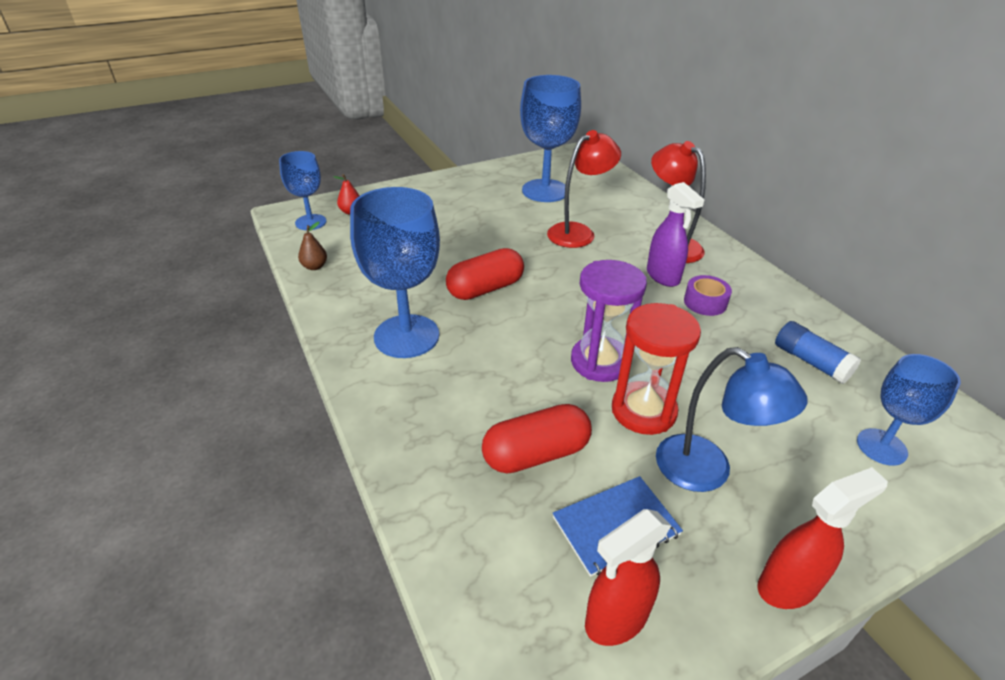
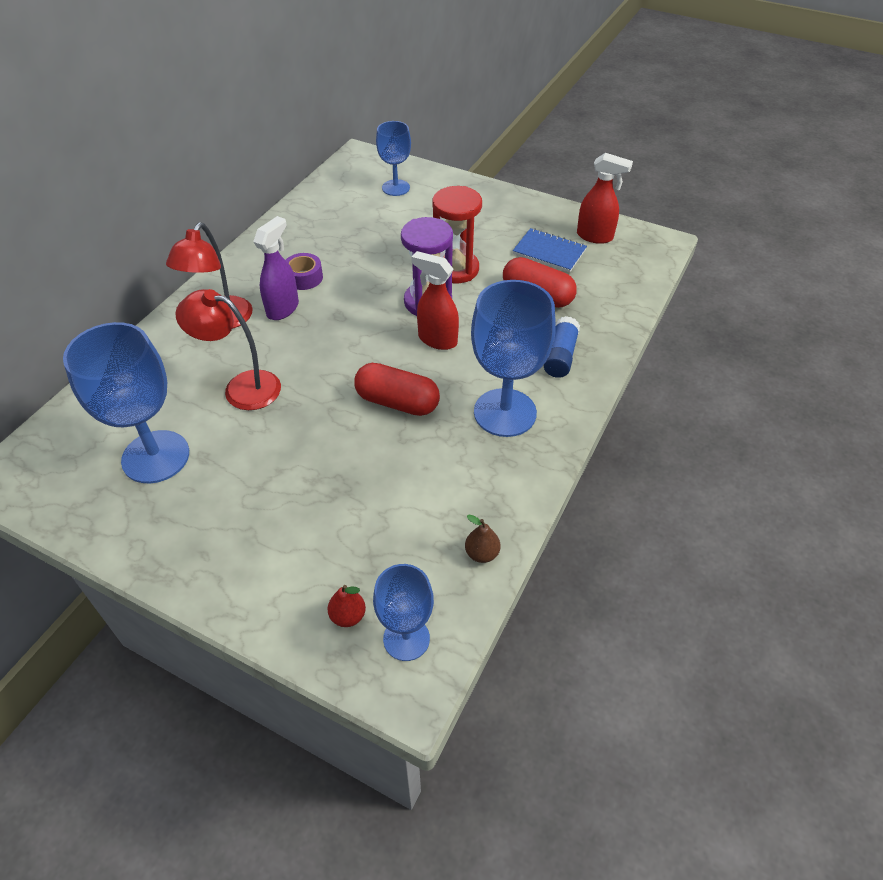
camera: 125 degrees left, 10 degrees up
(707, 471) = (478, 235): blue lamp -> none
(788, 586) = (521, 199): red spray bottle -> red spray bottle (437, 340)
(811, 362) = (337, 220): blue glue stick -> blue glue stick (560, 356)

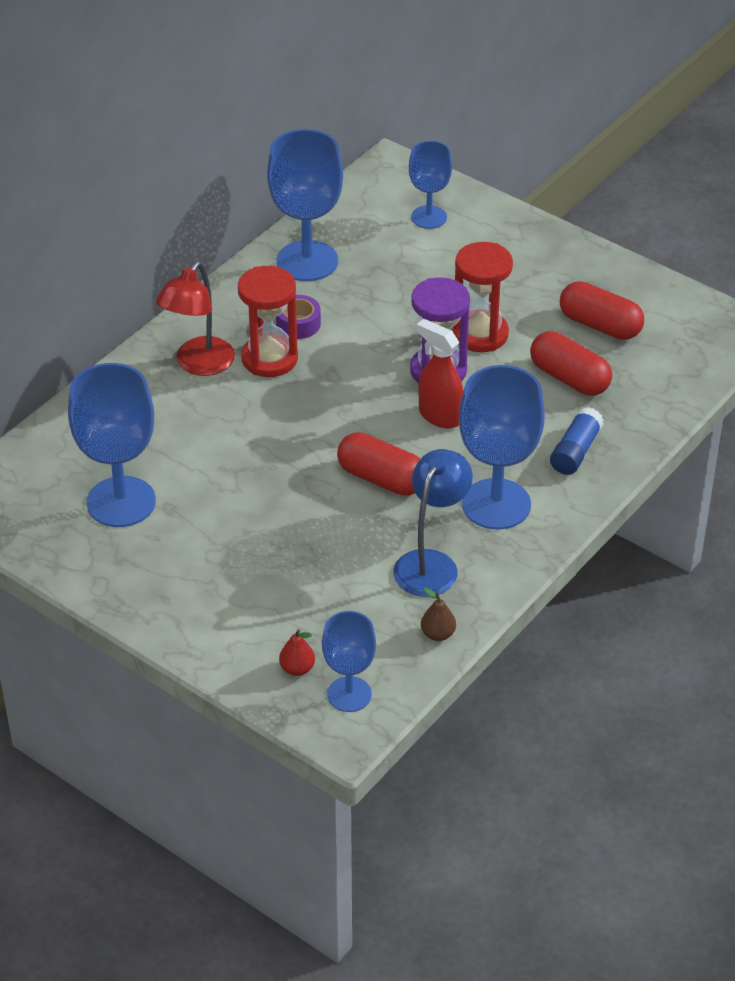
camera: 10 degrees right, 5 degrees down
(241, 387) = (215, 442): red lamp -> none
(283, 308) = (269, 359): purple spray bottle -> red hourglass
(305, 229) = (307, 261): none -> blue goblet
(459, 479) = (431, 563): none -> blue lamp
(549, 252) = (600, 325): blue notebook -> red capsule
(595, 236) = (663, 312): red spray bottle -> none

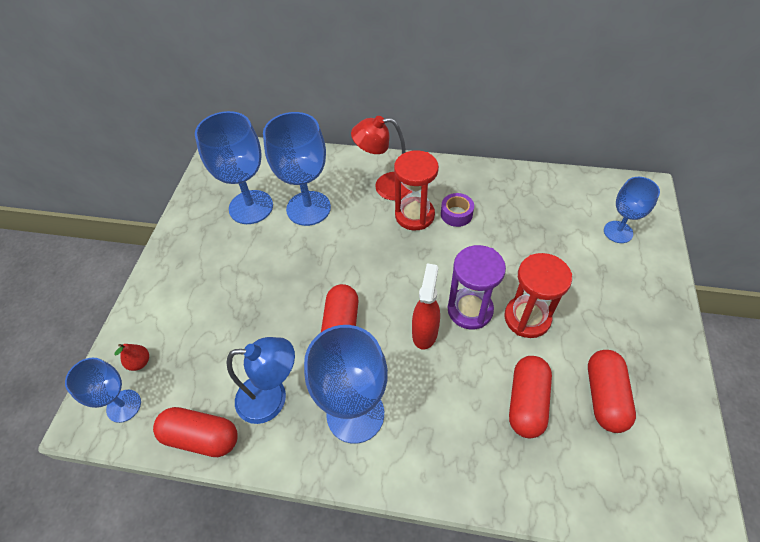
camera: 65 degrees right, 10 degrees up
(307, 261) = (517, 191): blue goblet -> blue goblet (308, 208)
(438, 634) = (201, 437): brown pear -> red capsule
(575, 451) = (447, 446): blue glue stick -> none

